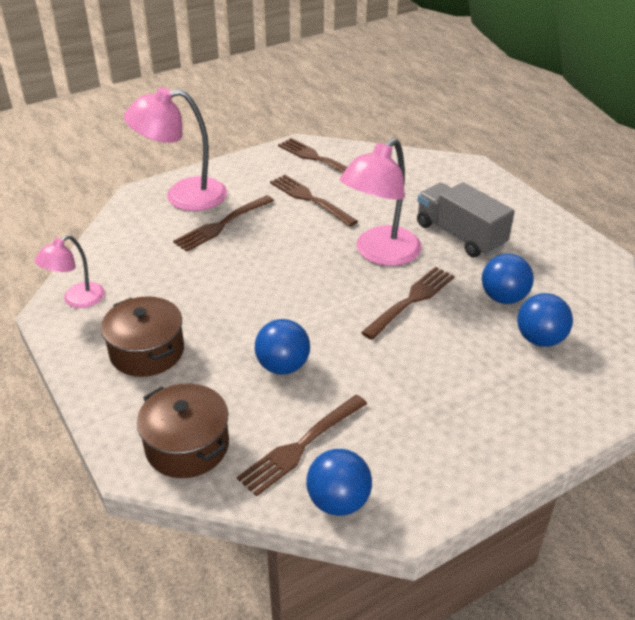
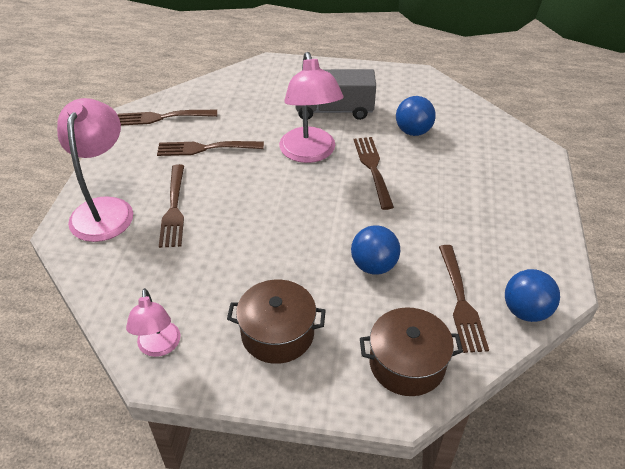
camera: 50 degrees left, 5 degrees up
(183, 196) = (105, 209): pink lamp -> pink lamp turned 150 degrees clockwise
(539, 339) = (464, 142): blue ball -> none

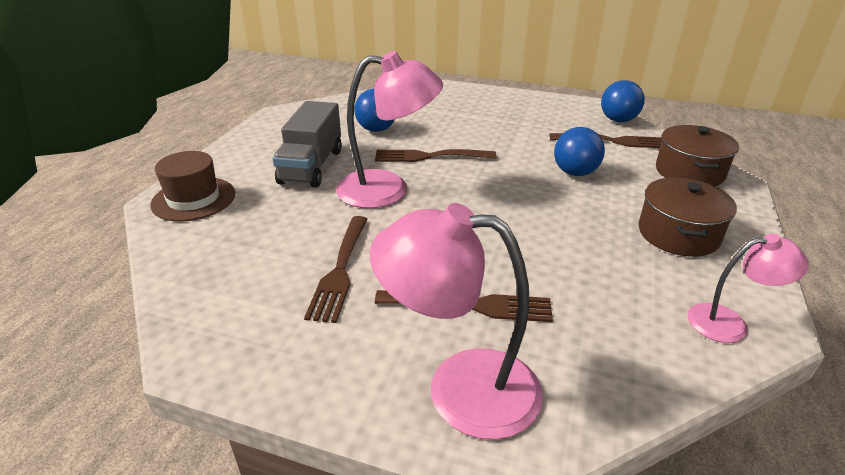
camera: 80 degrees left, 10 degrees down
(163, 117) = (229, 314): brown fork -> none
(275, 73) = (193, 199): none -> brown hat

